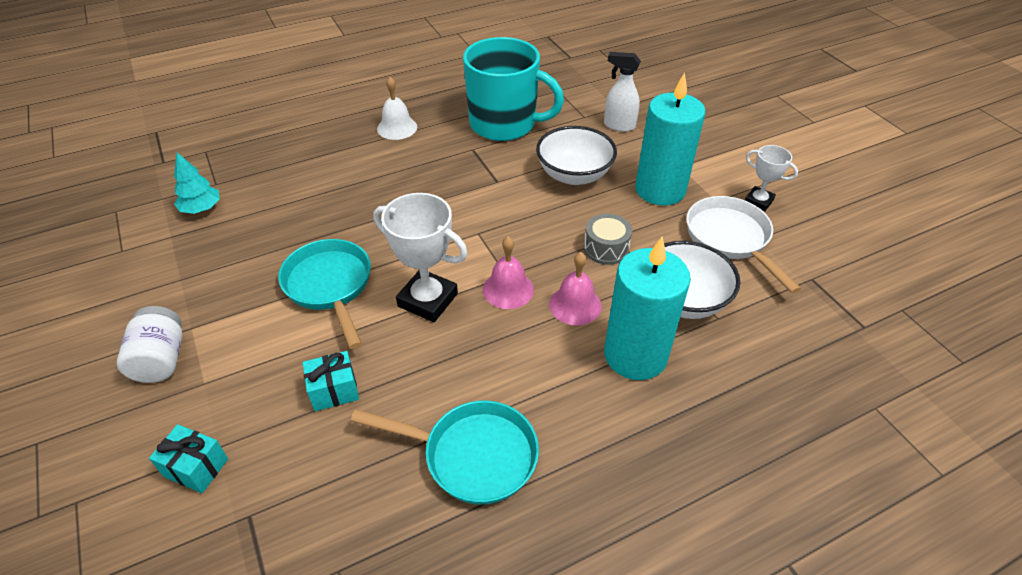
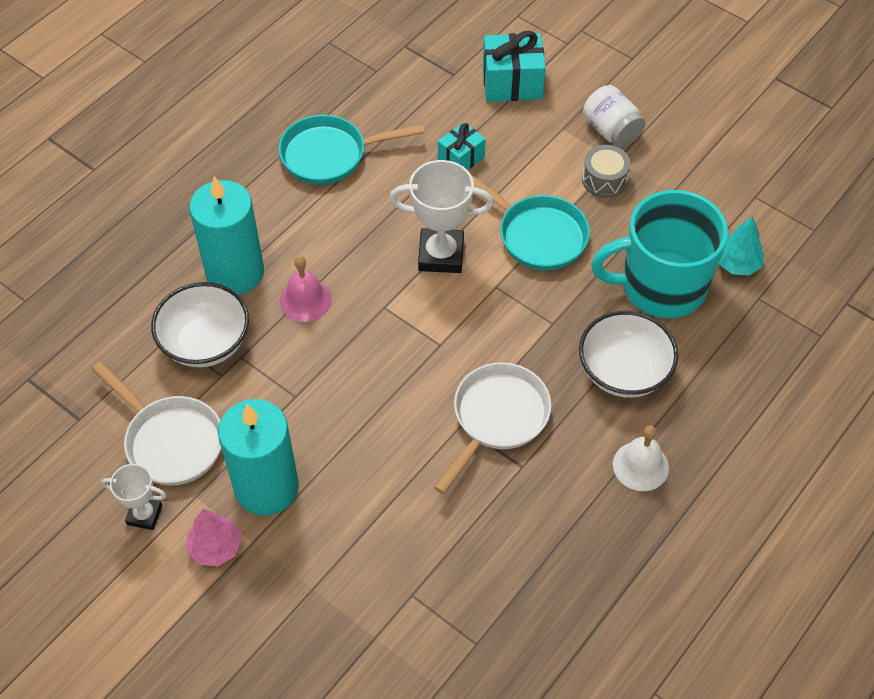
camera: 155 degrees right, 10 degrees up
(196, 467) = (512, 83): turquoise gift -> turquoise gift, size x1.61
(469, 177) = (497, 418): none -> white pan
(504, 124) = (510, 531): turquoise mug -> turquoise mug (661, 286)
(508, 289) = (374, 292): pink bell -> none
(574, 175) = (377, 471): white bowl -> white bowl (623, 372)
(606, 248) = (300, 376): grey drum -> grey drum (604, 179)
(618, 126) = (357, 593): white spray bottle -> none
(707, 170) = (215, 547): none -> pink tree

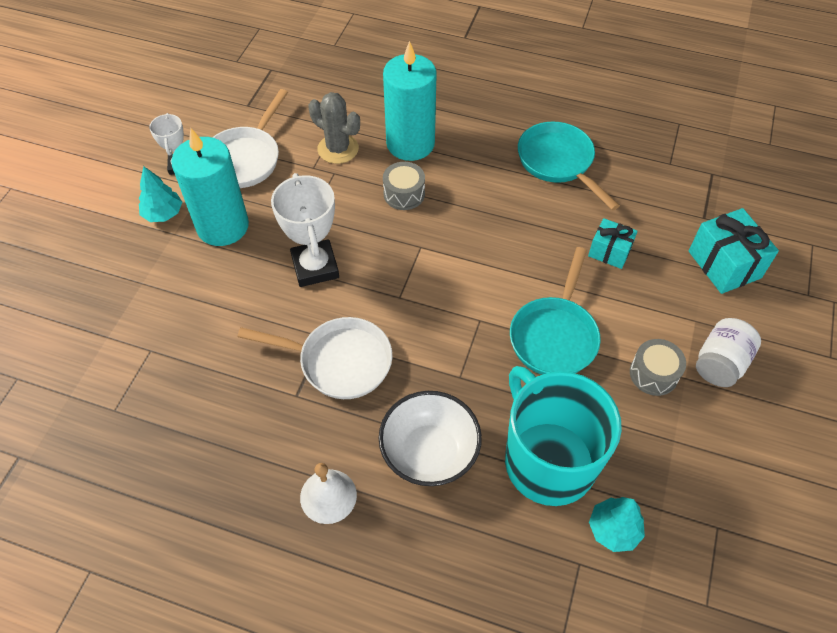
camera: 70 degrees right, 0 degrees up
(205, 343) = (338, 149): white bowl -> grey cactus
(215, 547) = (163, 214): pink tree -> turquoise tree
(305, 300) = (404, 194): pink bell -> grey drum
(441, 255) = (494, 269): white trophy -> white trophy (315, 267)

